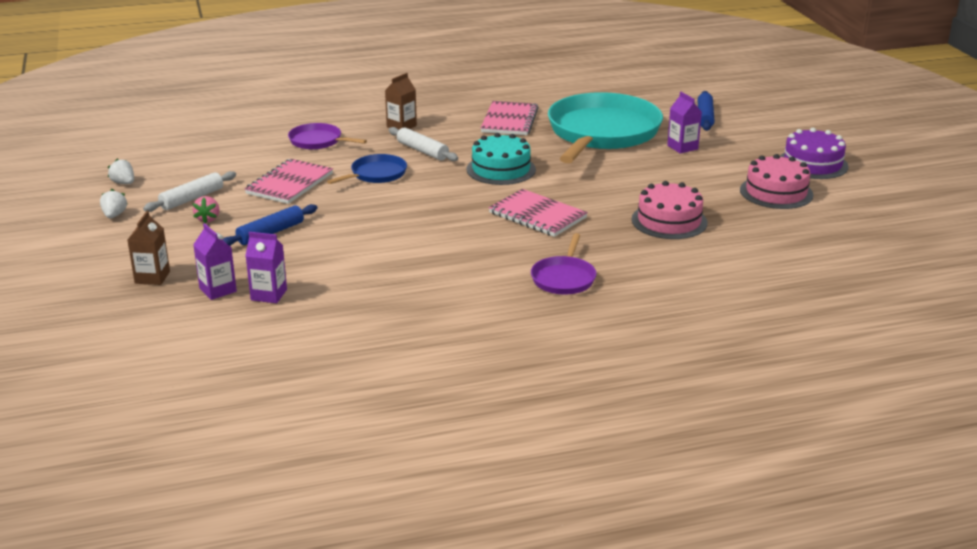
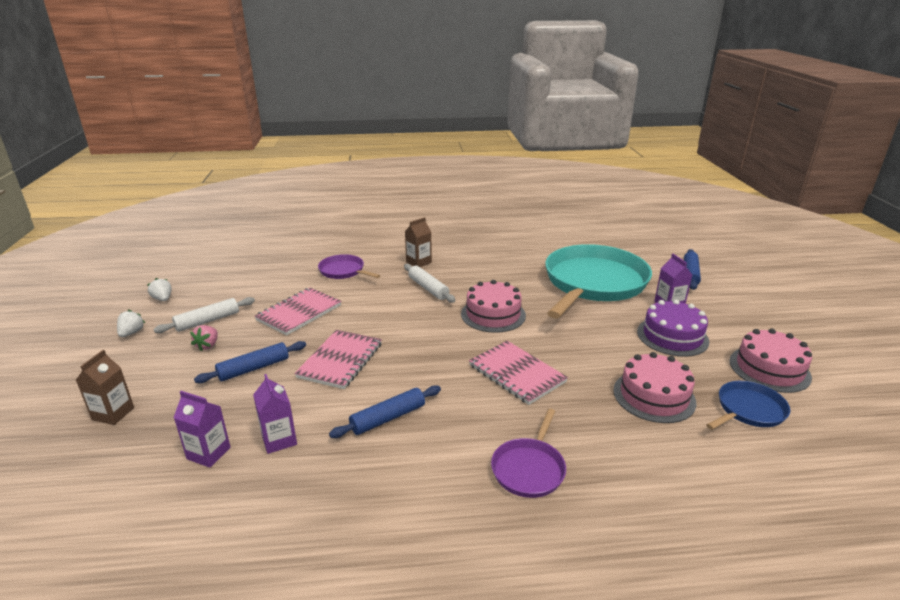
camera: 10 degrees right, 0 degrees up
(218, 290) = (163, 439): purple carton -> purple carton (279, 440)
(376, 174) = (379, 309): blue pan -> blue pan (748, 410)
(425, 257) = (388, 418): none -> blue rolling pin
(501, 169) = (493, 314): turquoise cake -> pink cake
(509, 120) = (512, 264): pink notebook -> pink notebook (340, 360)
(812, 164) = (804, 336): purple cake -> purple cake (672, 336)

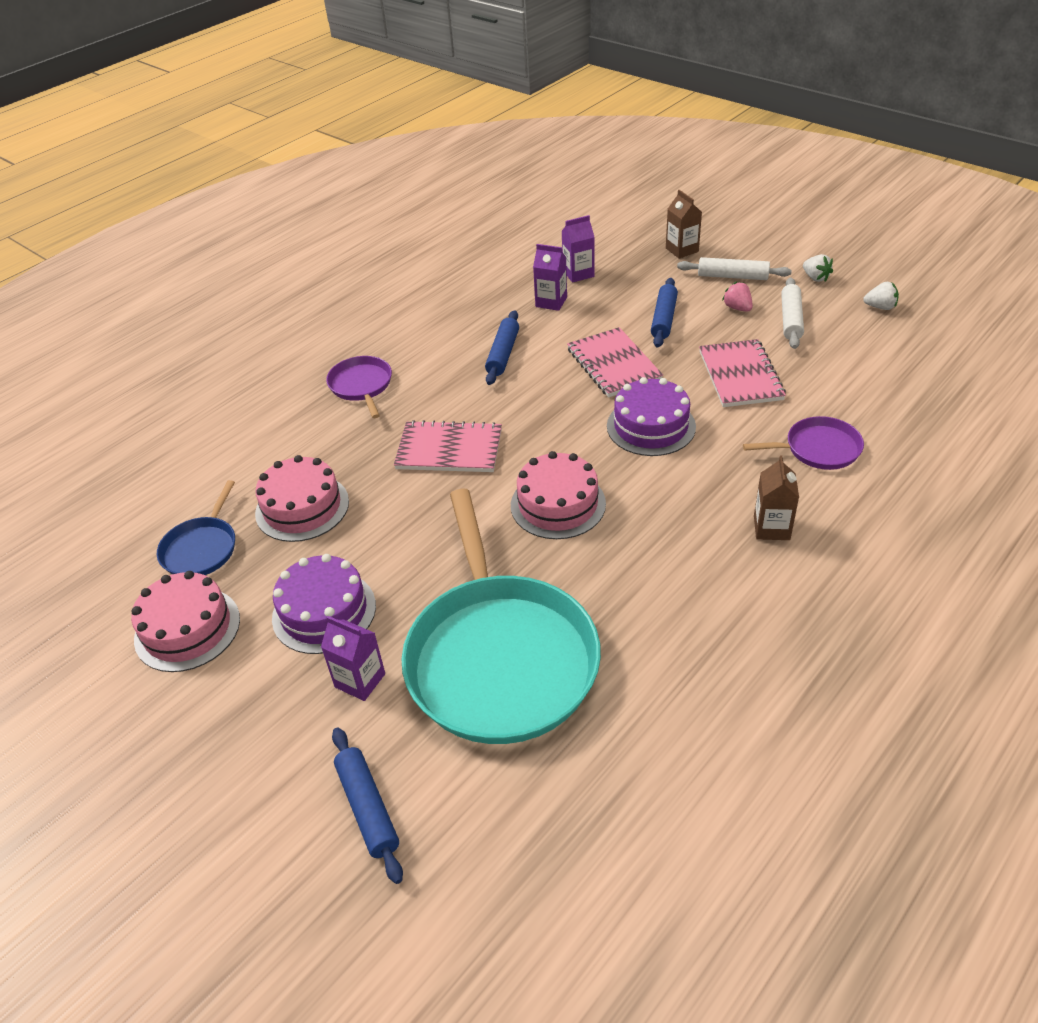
camera: 140 degrees right, 15 degrees up
(388, 318) = (651, 426): none -> purple cake
(428, 288) = (683, 492): white rolling pin -> white rolling pin (732, 276)

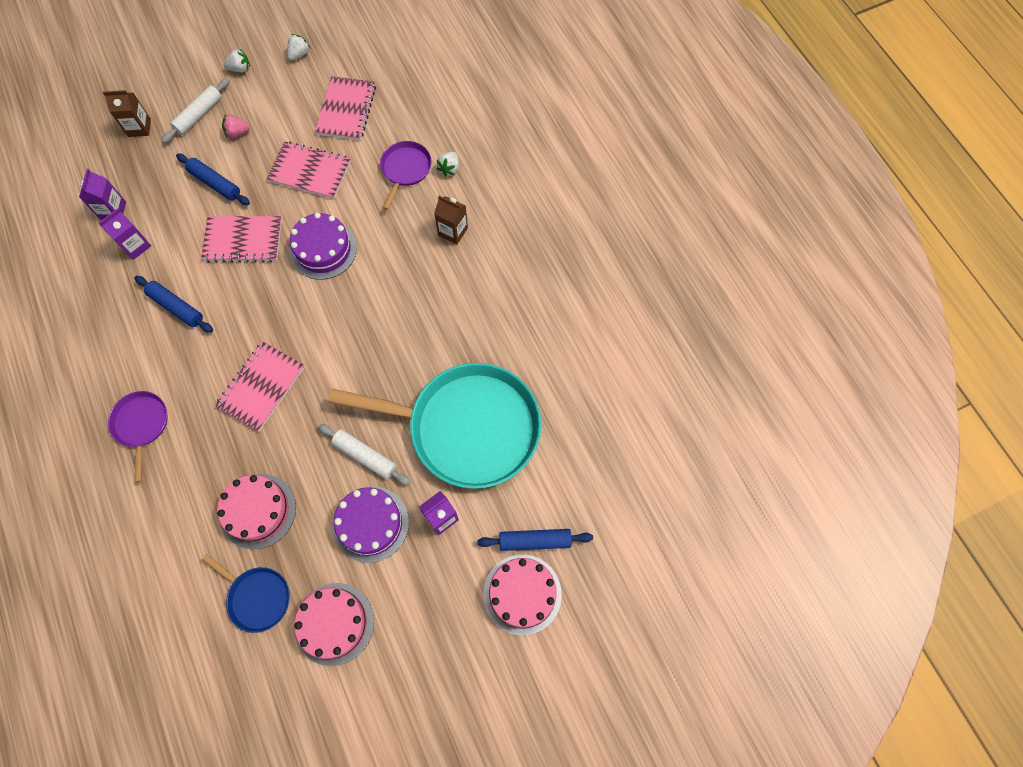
camera: 70 degrees left, 25 degrees up
(361, 386) = (141, 424): purple pan -> purple pan turned 75 degrees clockwise
(558, 504) = (360, 340): pink cake -> pink cake (522, 594)
(790, 319) = (274, 110): white rolling pin -> white rolling pin (365, 456)
(848, 369) = (346, 110): none -> pink notebook
(859, 488) = (449, 169): none -> white strawberry

